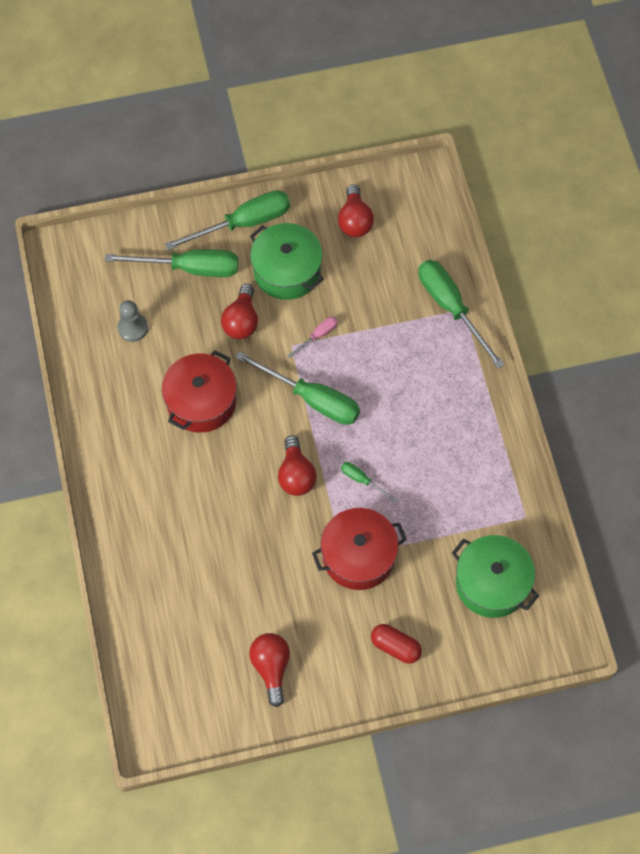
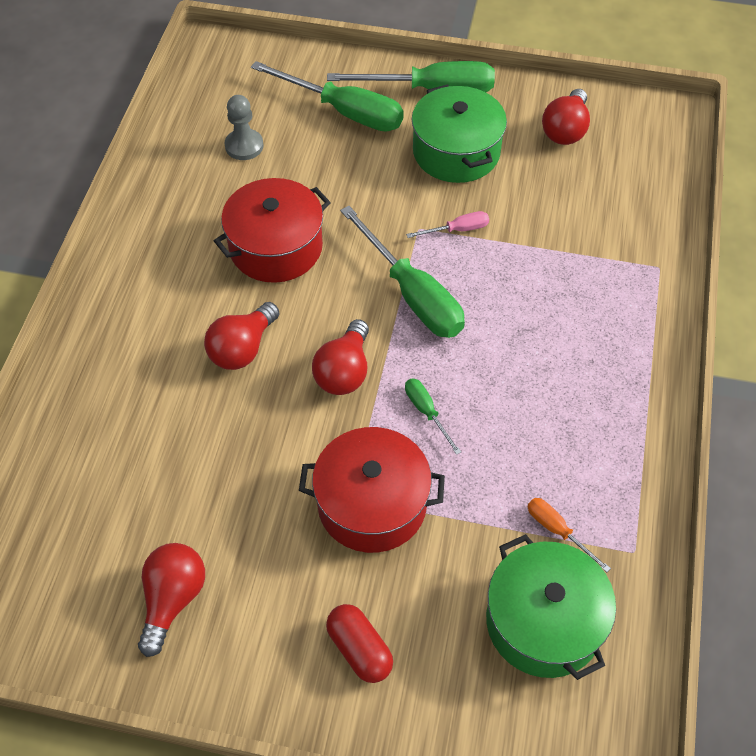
camera: 25 degrees right, 10 degrees down
(241, 321) = (373, 183): red light bulb -> red light bulb (242, 349)
(451, 308) = (644, 259): green screwdriver -> none
(476, 524) = (557, 531): none -> orange screwdriver

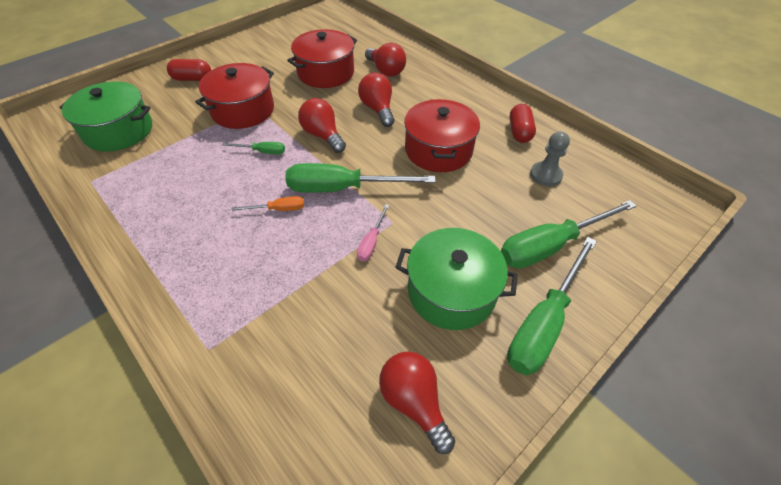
camera: 125 degrees right, 5 degrees down
(173, 599) = (278, 48): red light bulb -> red light bulb (386, 71)
(180, 193) = (519, 132): none -> red capsule
(199, 470) = (325, 73): none -> red pot
(557, 531) = (142, 160): orange screwdriver -> orange screwdriver (278, 209)

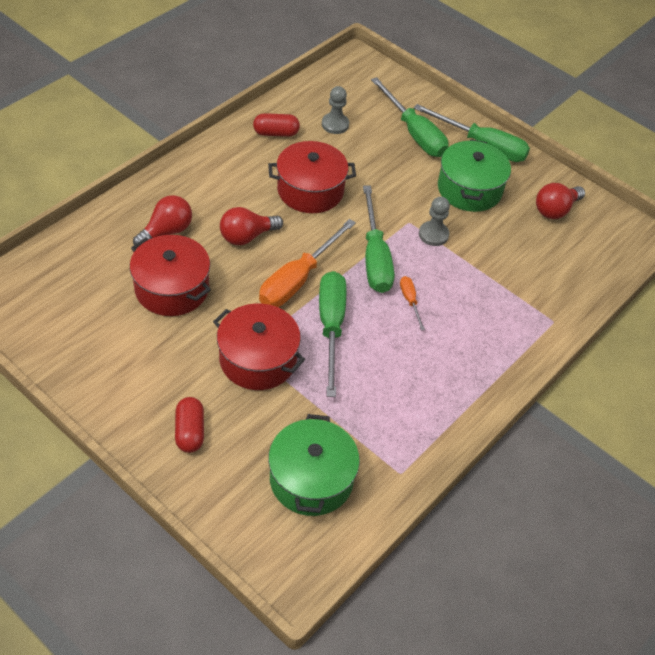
camera: 100 degrees left, 0 degrees up
(262, 152) = (331, 327): green screwdriver -> green screwdriver, size x2.15
(323, 135) = (298, 279): red light bulb -> orange screwdriver
(371, 242) = (433, 235): pink screwdriver -> grey pawn

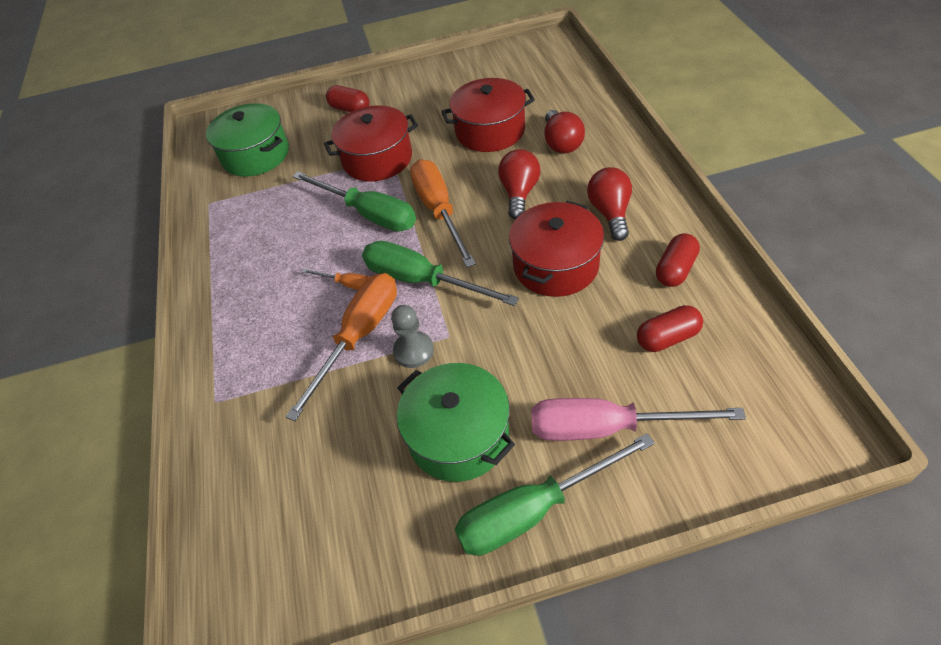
camera: 135 degrees right, 0 degrees up
(335, 124) = (667, 338): grey pawn -> red capsule
(414, 133) = (607, 427): green screwdriver -> pink screwdriver
(446, 269) = (359, 337): none -> orange screwdriver
(555, 210) = (351, 529): red light bulb -> red light bulb (610, 213)

